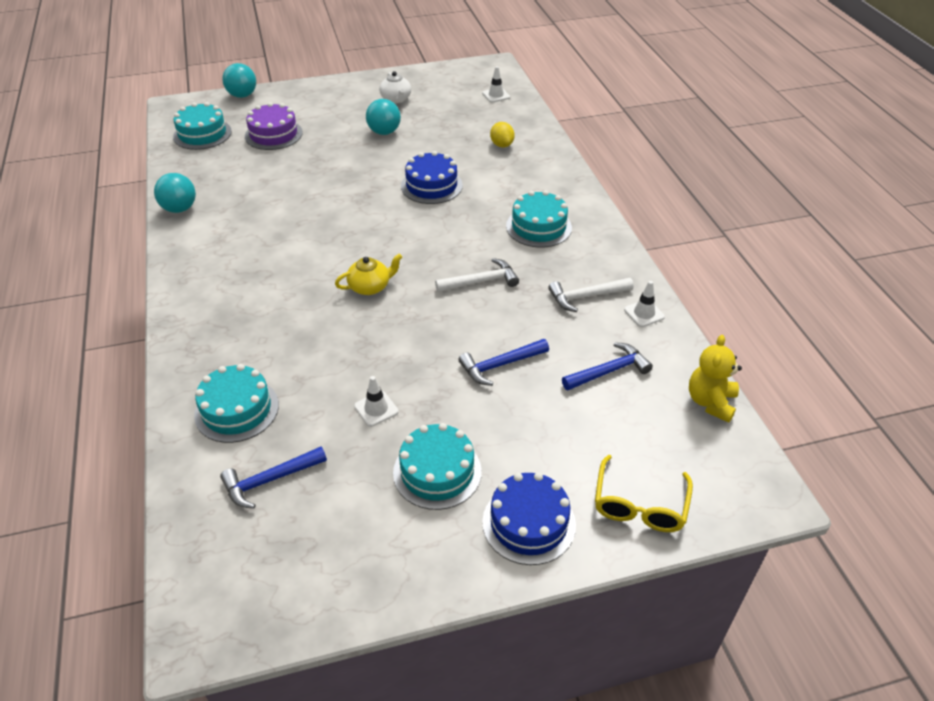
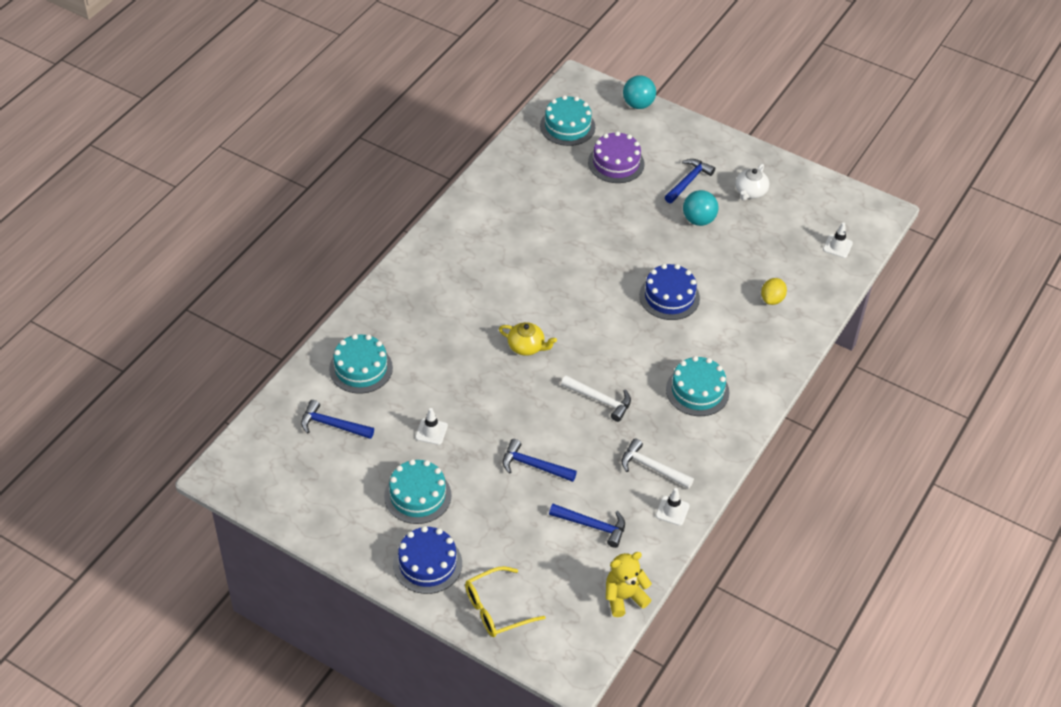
camera: 45 degrees right, 5 degrees up
(179, 209) = (481, 189): turquoise ball -> none
(344, 116) = (688, 181): none -> blue hammer

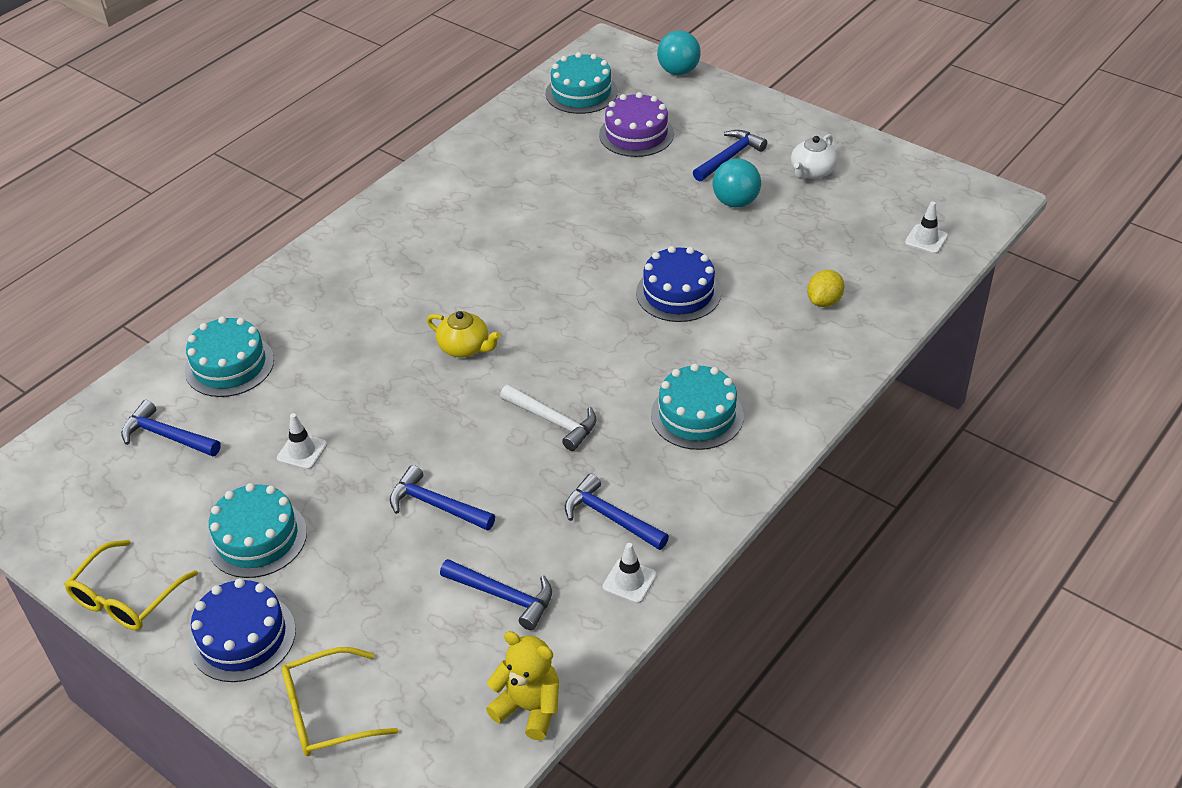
camera: 10 degrees right, 5 degrees down
(341, 542) = (126, 598): none -> yellow glasses
(624, 597) = (529, 708): yellow teddy bear -> yellow teddy bear turned 45 degrees clockwise
(652, 468) = (610, 517): white hammer -> blue hammer

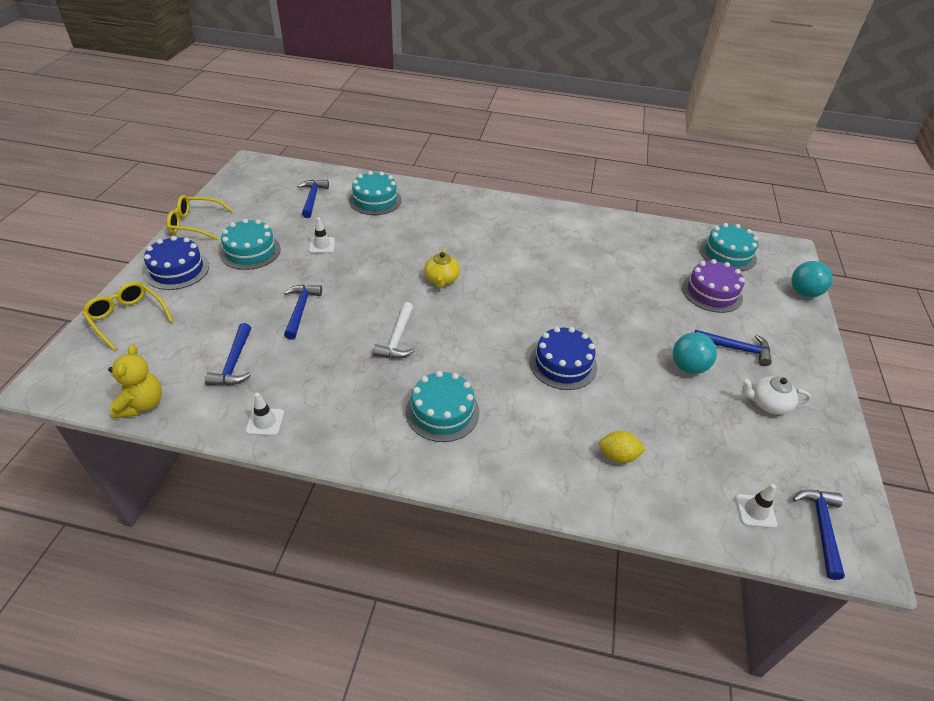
camera: 60 degrees right, 0 degrees up
(610, 517) = (321, 394): blue hammer -> blue hammer (821, 528)

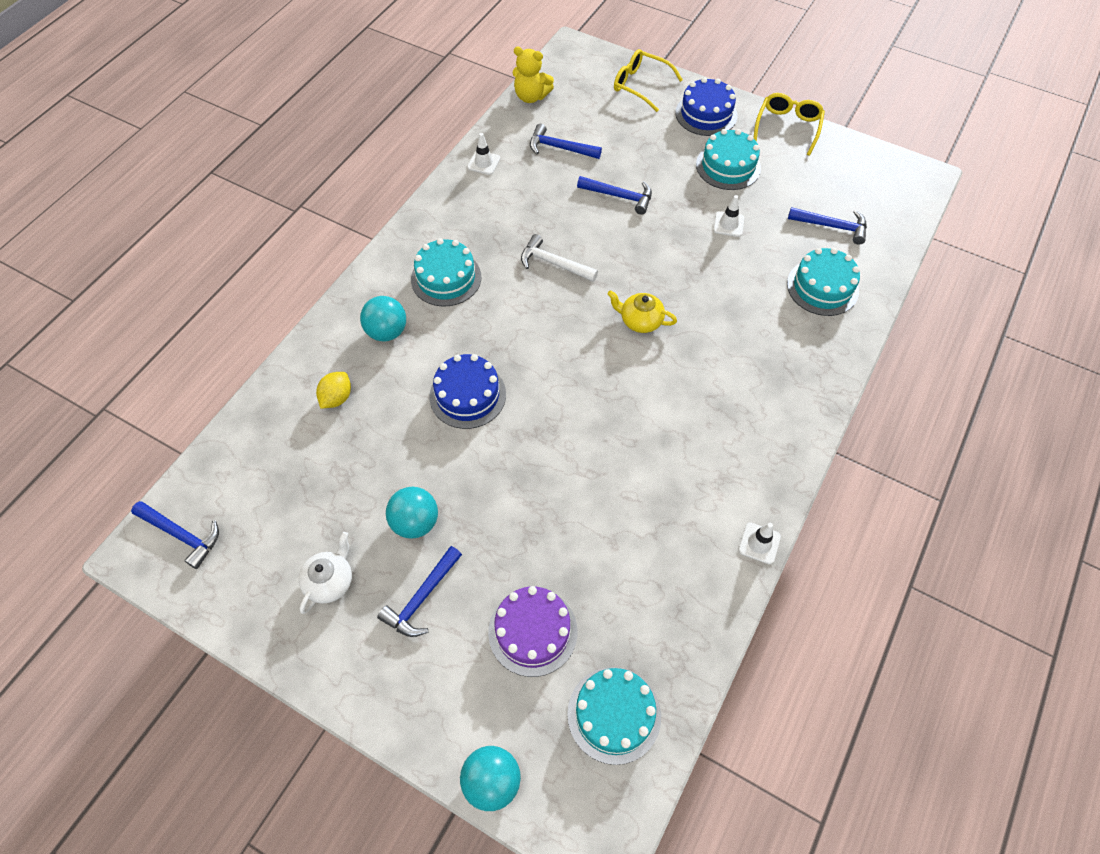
camera: 110 degrees right, 15 degrees up
(127, 318) = (640, 85): yellow glasses -> yellow glasses turned 120 degrees counterclockwise
(526, 440) = (387, 332): none -> turquoise ball
(755, 511) = (227, 486): white traffic cone -> white traffic cone (759, 543)

